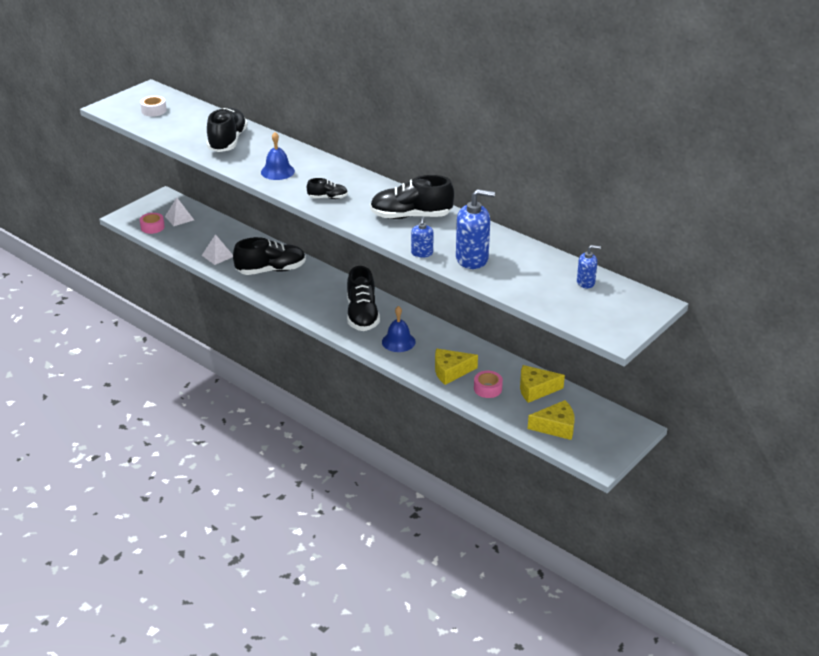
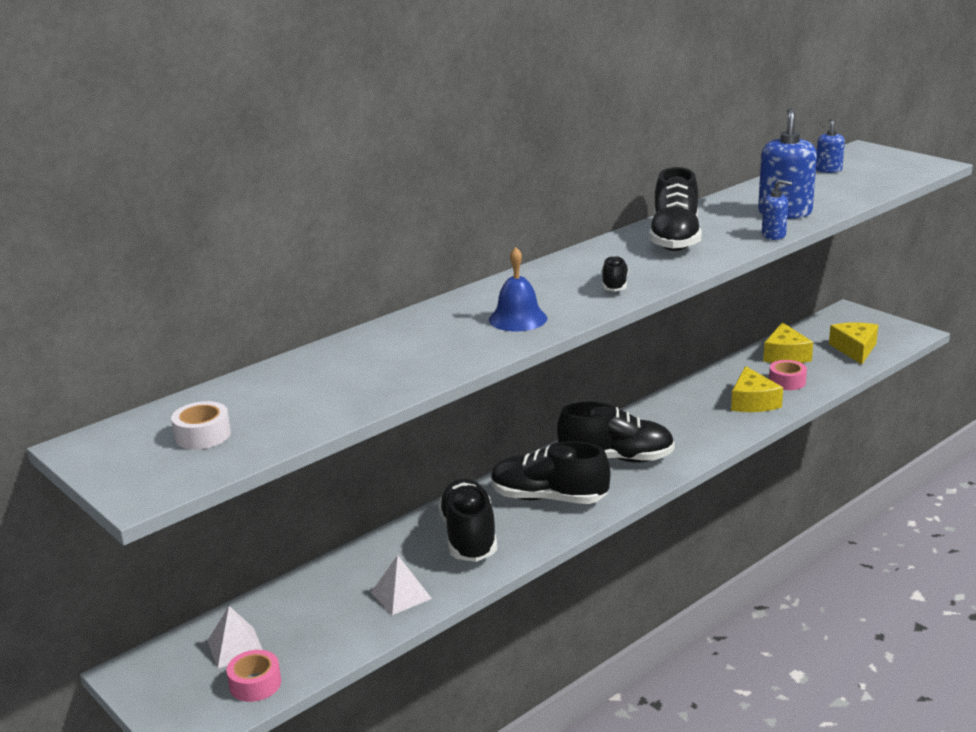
camera: 80 degrees left, 10 degrees down
(227, 142) = (388, 359): black shoe -> black shoe (548, 498)
(398, 341) = (684, 434): blue bell -> none

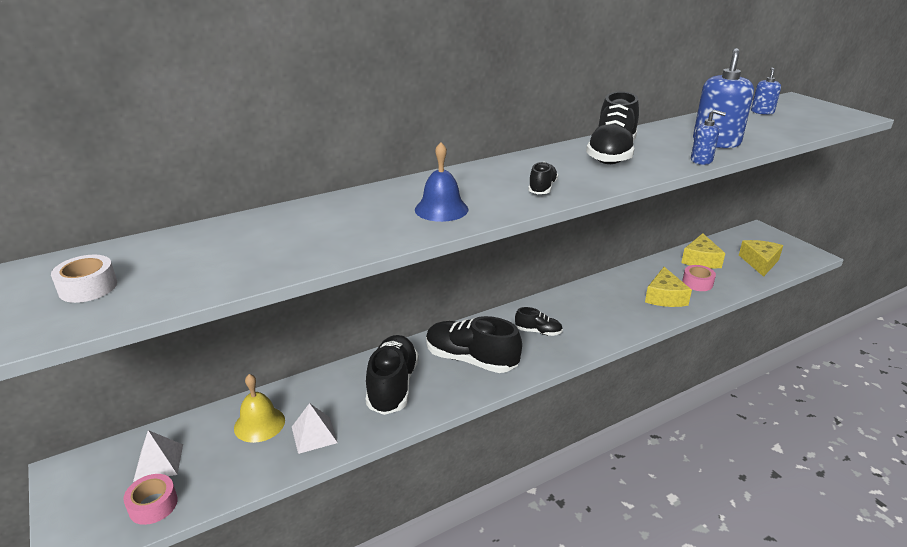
camera: 10 degrees right, 5 degrees up
(332, 595) = (259, 424): none -> yellow bell
(616, 459) = (538, 332): black shoe -> black shoe, size x0.50

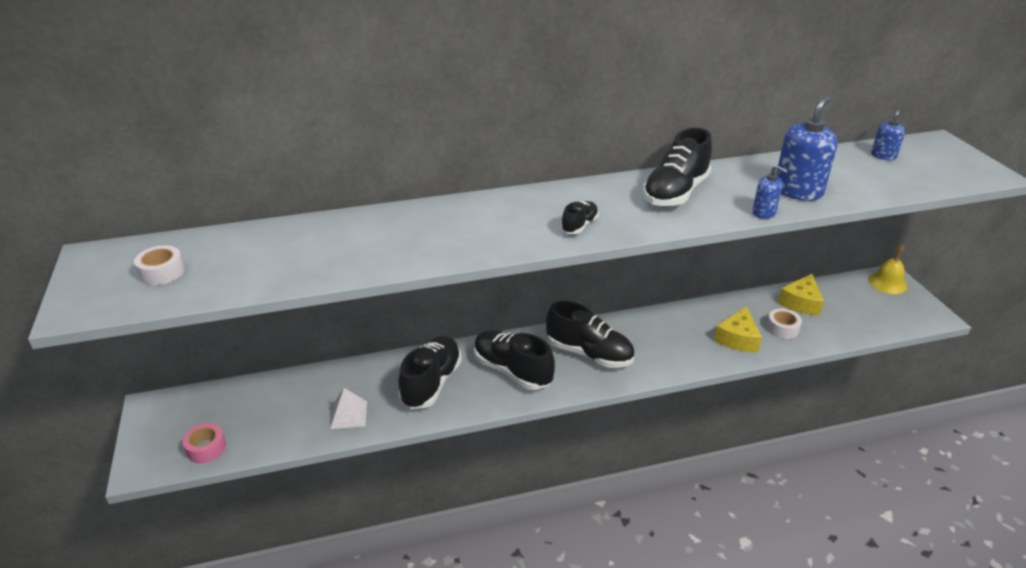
camera: 15 degrees right, 5 degrees up
(159, 462) = (220, 413): white pyramid -> none
(259, 424) = (307, 396): yellow bell -> yellow bell (887, 283)
(441, 209) = (473, 236): blue bell -> none
(538, 332) = (589, 354): black shoe -> black shoe, size x2.00
(697, 283) = (782, 328): pink tape -> white tape
(759, 262) = (867, 316): yellow cheese -> none

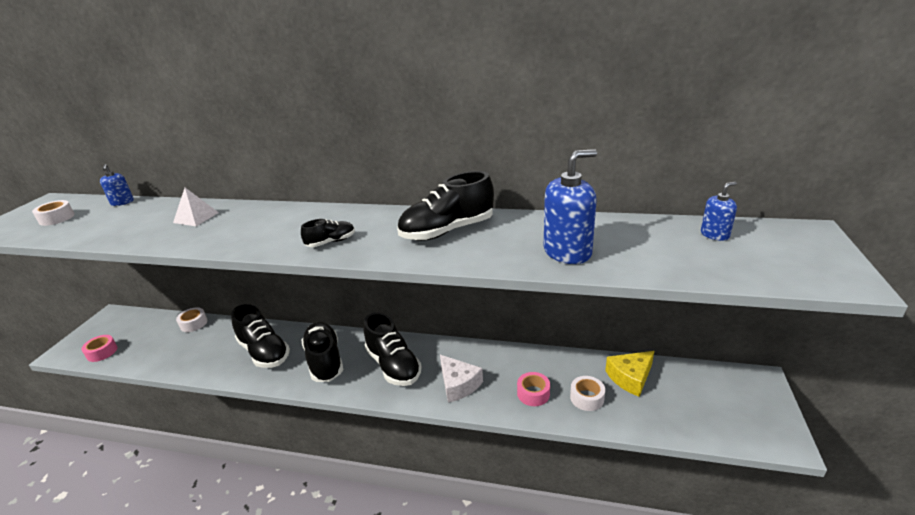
camera: 30 degrees right, 5 degrees down
(297, 381) = (193, 324): none -> white tape
(348, 414) = (194, 357): white pyramid -> white pyramid (196, 217)
(431, 383) = (264, 352): black shoe -> black shoe turned 90 degrees clockwise
(668, 351) = (458, 384): none -> white cheese
(738, 338) = (533, 393): yellow cheese -> pink tape
(764, 213) = (503, 265): blue soap dispenser -> blue soap dispenser (122, 202)
(887, 283) = (751, 385): yellow bell -> none

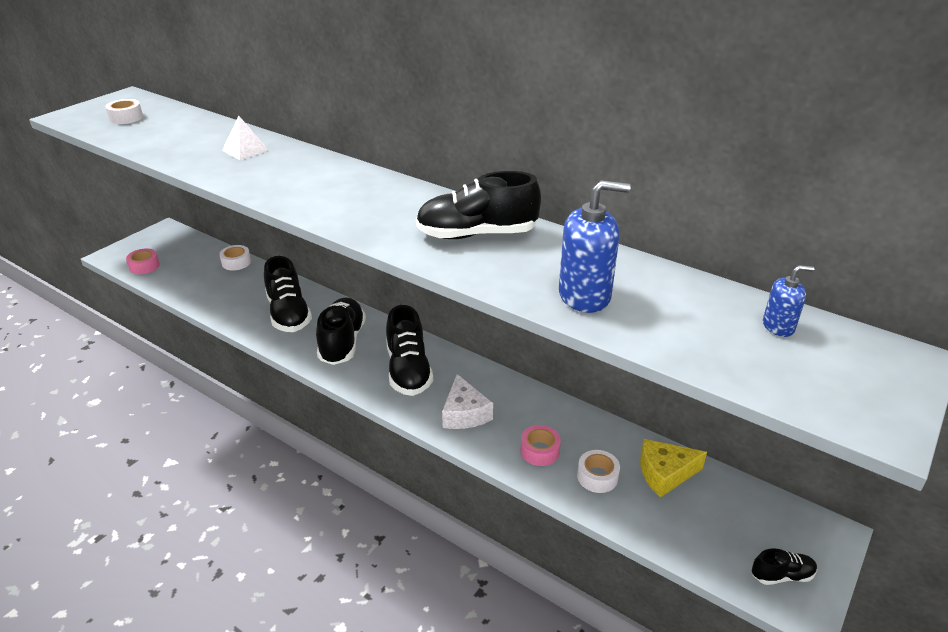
camera: 20 degrees right, 5 degrees up
(122, 202) = (189, 114): blue soap dispenser -> none
(331, 242) = (352, 214): black shoe -> black shoe (782, 575)

